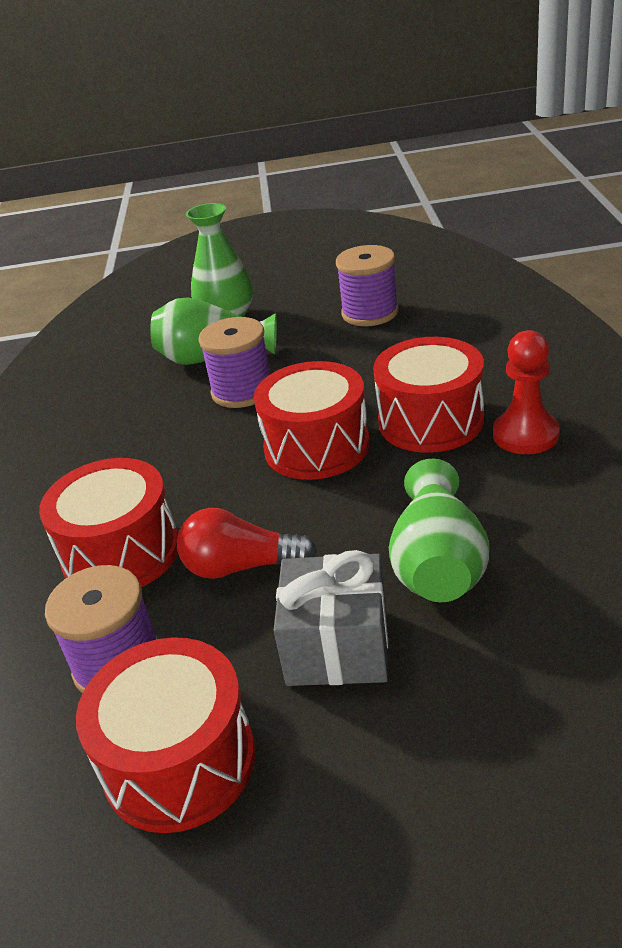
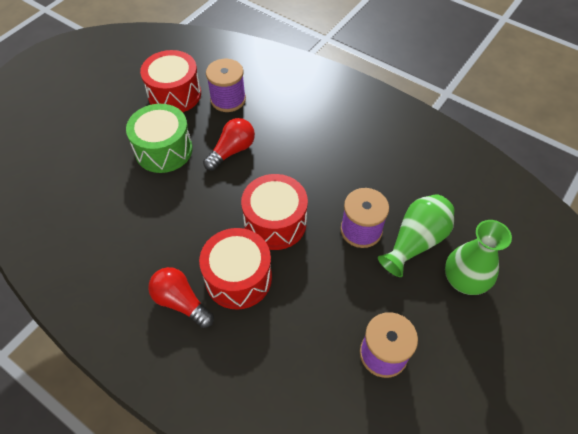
camera: 125 degrees right, 20 degrees up
(121, 553) = (284, 125): red drum -> none
(337, 646) = (164, 150): grey gift -> green drum
(438, 563) = (158, 202): green vase -> none
(525, 435) = (181, 302): red pawn -> red light bulb

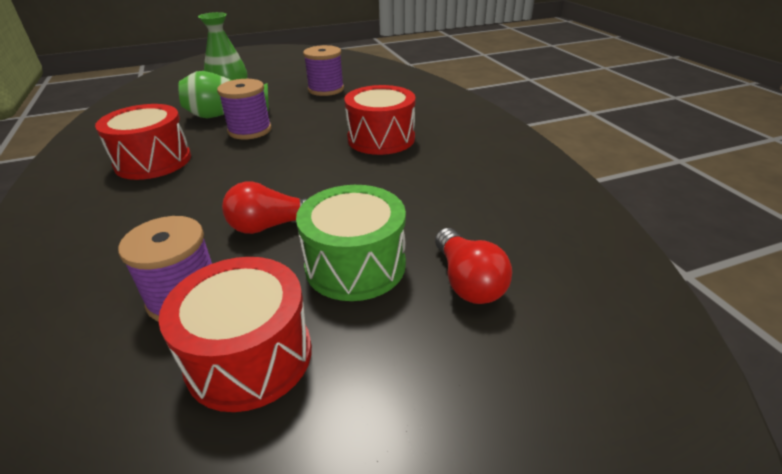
camera: 145 degrees left, 20 degrees down
(181, 302) = (442, 142): red light bulb -> red light bulb (467, 281)
(275, 222) = (309, 156): red drum -> red drum (153, 161)

